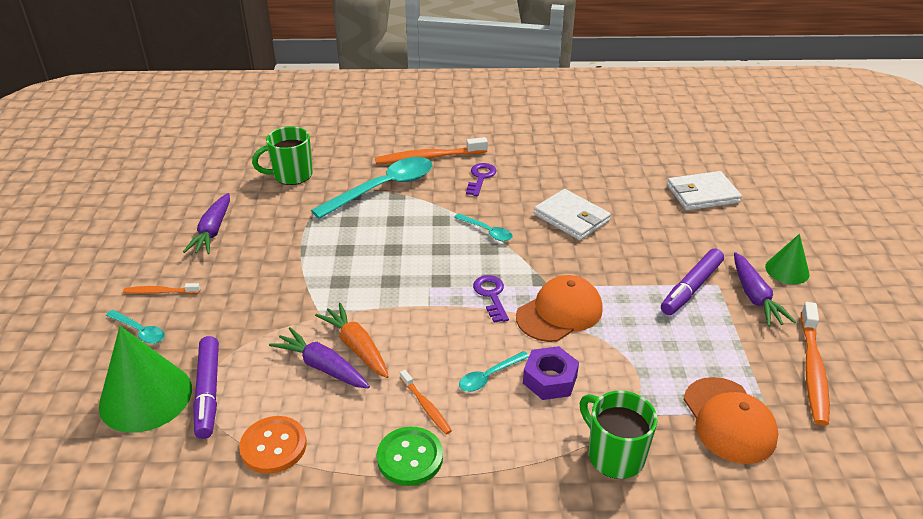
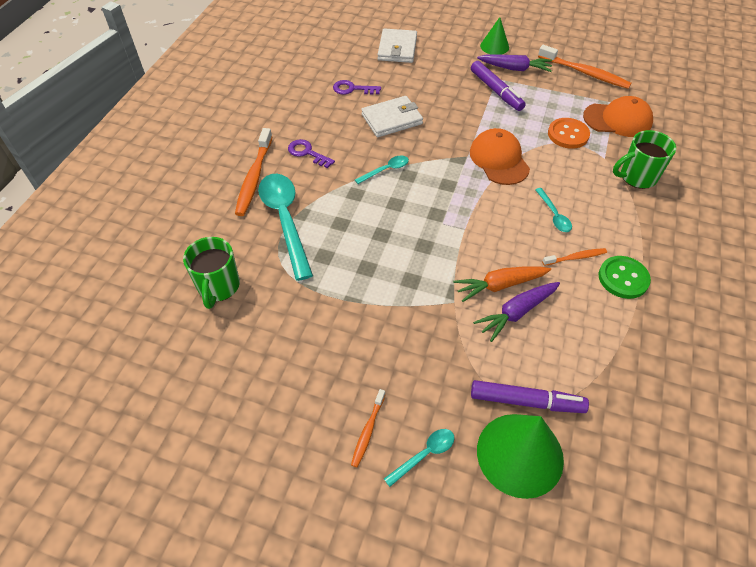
camera: 70 degrees left, 15 degrees up
(213, 231) = (283, 371): purple carrot -> none
(273, 446) = (598, 361): orange button -> orange button (568, 134)
(491, 296) = (467, 190): purple key -> purple key (352, 89)
(550, 379) = (564, 185): purple nut -> none

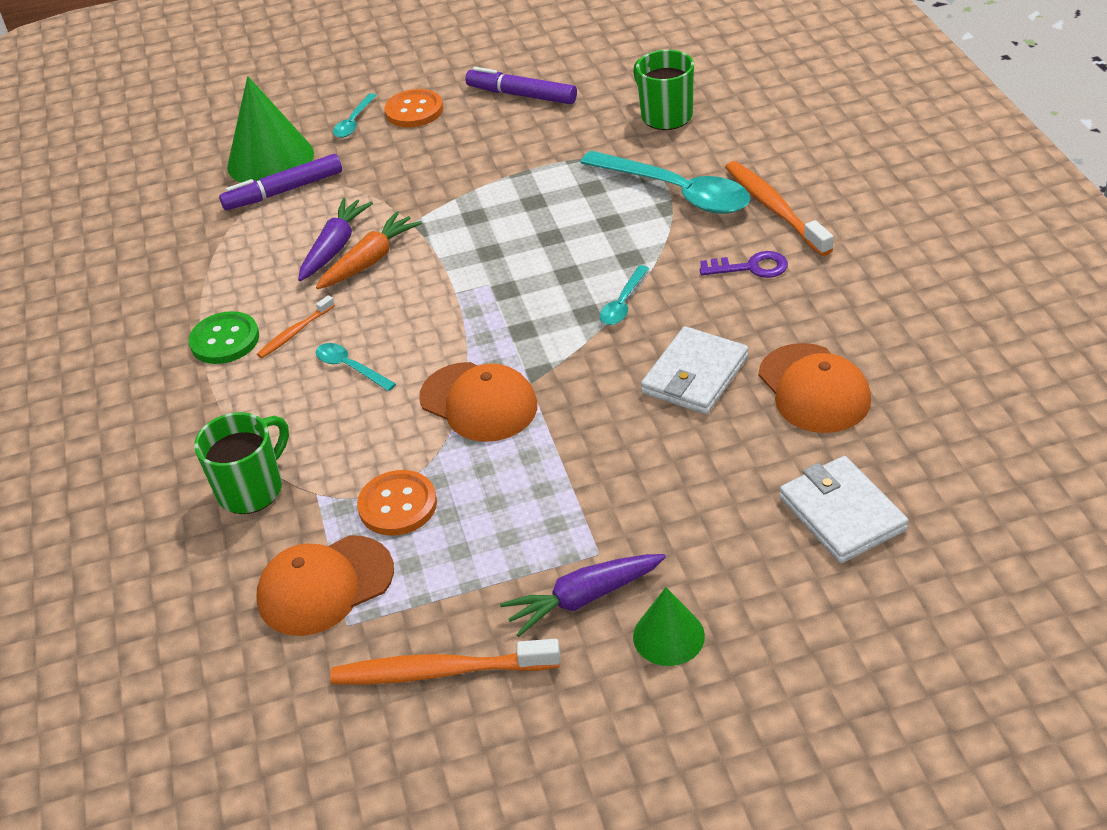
camera: 150 degrees right, 10 degrees down
(352, 89) = (814, 389): purple key -> orange cap
(368, 431) = (414, 111): orange toothbrush -> orange button
(496, 91) = (578, 524): purple marker -> purple marker (521, 95)

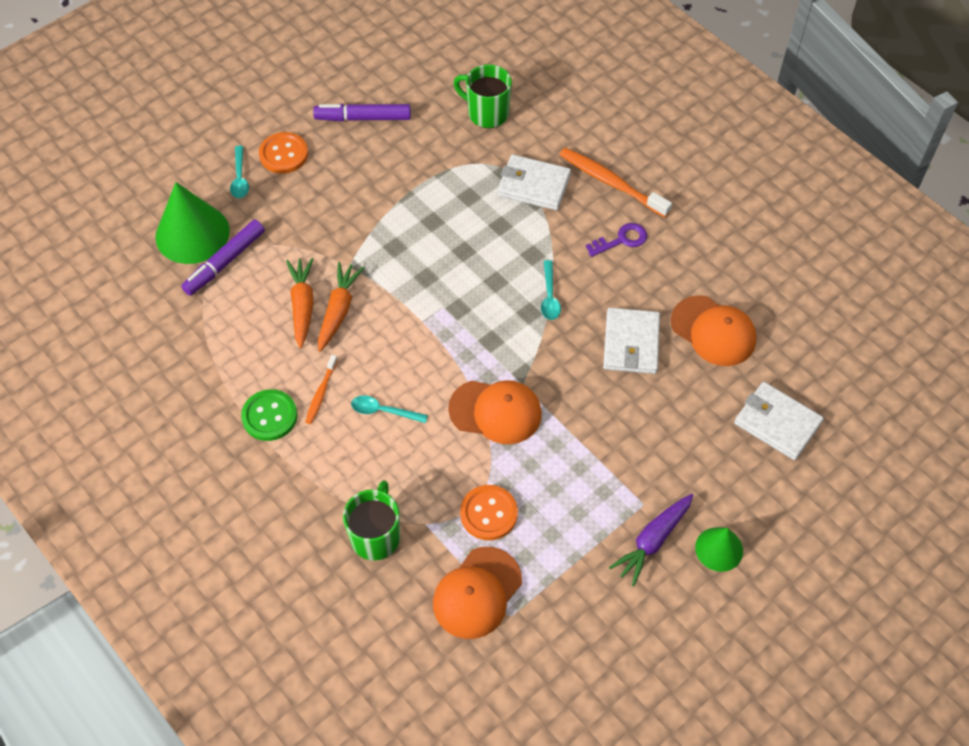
camera: 30 degrees left, 15 degrees up
(335, 247) = (302, 306): purple carrot -> orange carrot
(440, 671) = (592, 627): orange toothbrush -> none
(676, 192) = (533, 185): turquoise spoon -> white wallet

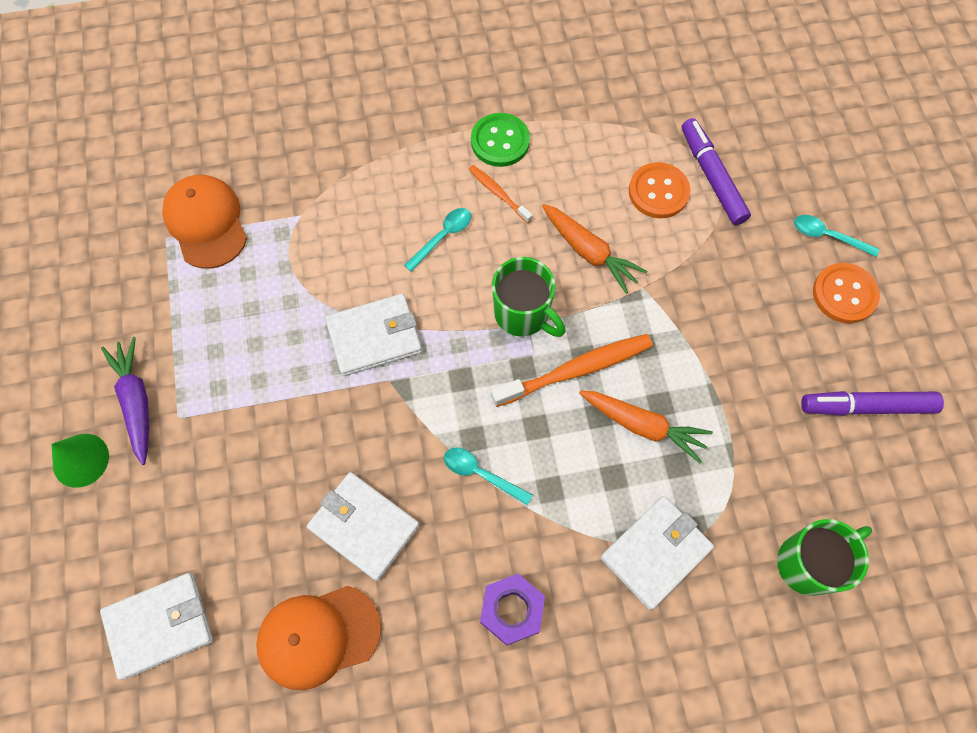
camera: 120 degrees right, 10 degrees up
(192, 233) = (767, 163): green cone -> none
(302, 306) = (615, 222): orange carrot -> orange carrot (642, 426)
(363, 118) = (866, 406): purple marker -> purple marker turned 120 degrees counterclockwise
(376, 536) = (318, 170): green mug -> green mug (523, 314)
(489, 513) = (272, 272): orange button -> orange button (658, 192)
(495, 412) = (374, 337): orange cap -> white wallet
(611, 182) = (609, 657): orange toothbrush -> orange toothbrush (576, 370)
(621, 240) = (512, 610): purple key -> purple nut

